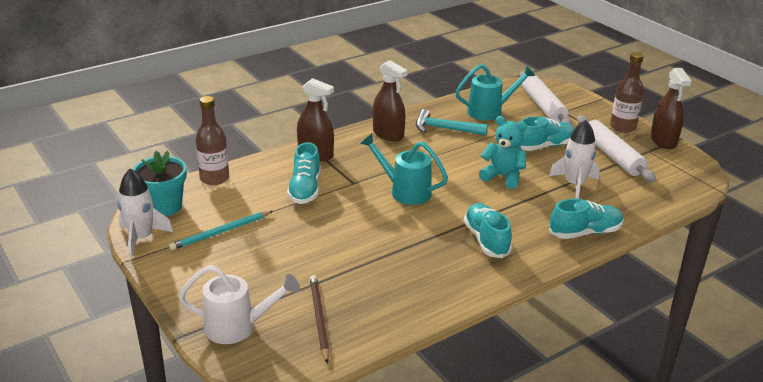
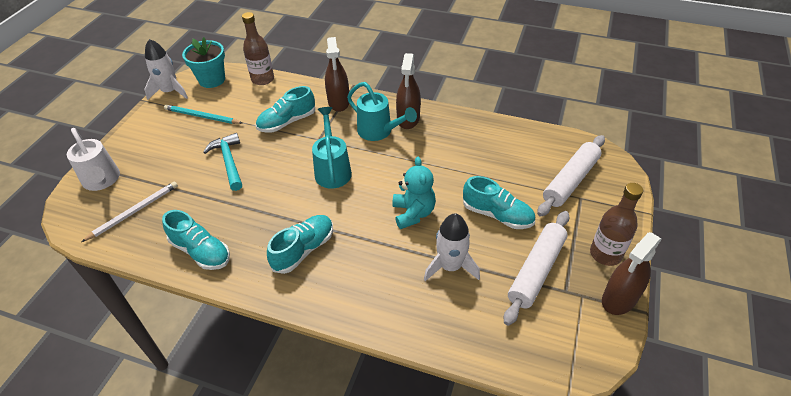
camera: 55 degrees right, 15 degrees up
(319, 318) = (134, 212): brown pencil -> white pencil
(445, 129) = (453, 143): turquoise hammer -> turquoise hammer (229, 162)
(490, 111) = (516, 153): turquoise watering can -> turquoise watering can (379, 131)
(585, 232) = (373, 310): turquoise shoe -> turquoise shoe (201, 251)

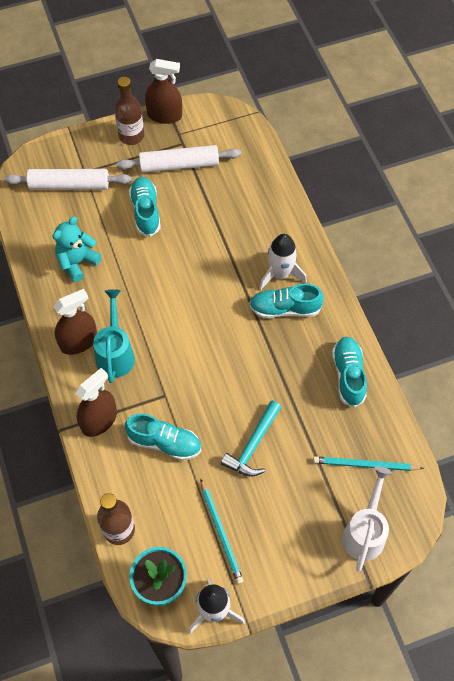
camera: 130 degrees left, 15 degrees up
(134, 212) = (365, 465): white pencil -> turquoise pencil
(332, 170) = (192, 353): turquoise watering can -> none
(413, 213) = (189, 264): turquoise teddy bear -> turquoise teddy bear (77, 262)
(450, 266) = (218, 212): white rocket -> white rocket (280, 274)

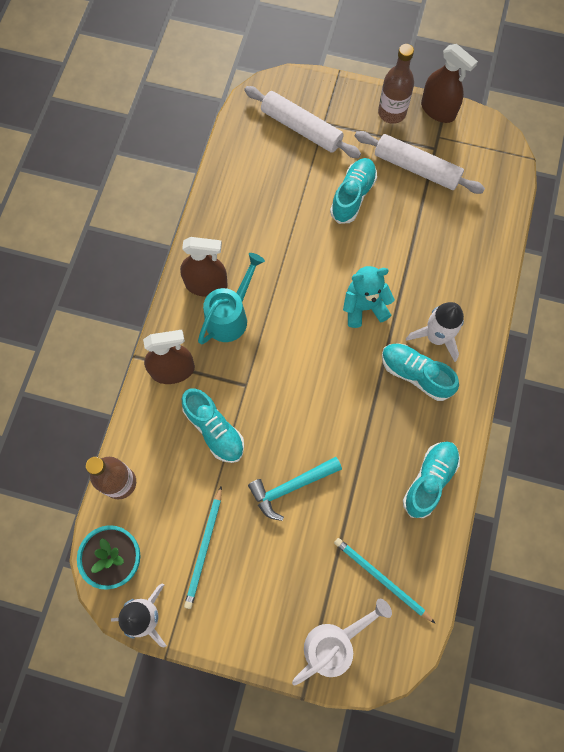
camera: 35 degrees right, 10 degrees up
(77, 262) = (257, 208): turquoise teddy bear -> turquoise teddy bear (364, 307)

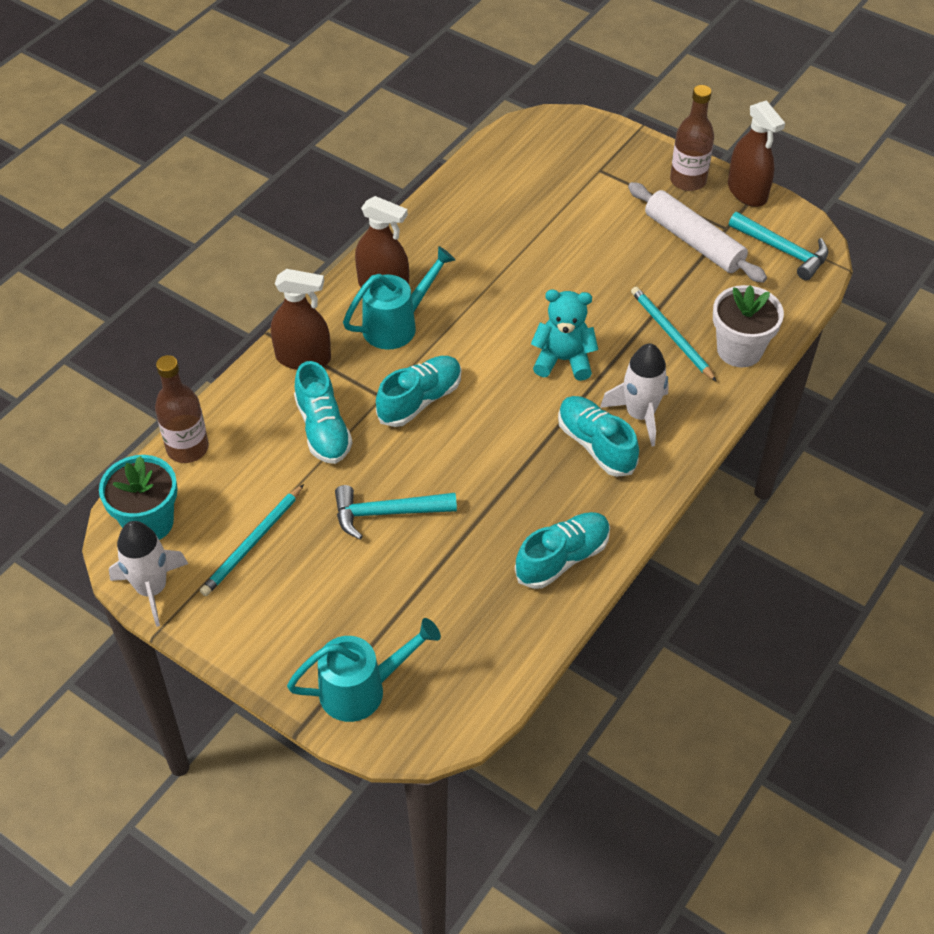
camera: 20 degrees right, 20 degrees down
(301, 128) = (570, 168): white rolling pin -> none
(334, 643) = (362, 689): white watering can -> turquoise watering can
(353, 196) = (601, 248): turquoise shoe -> turquoise shoe (420, 400)
(381, 579) = (453, 641): turquoise pencil -> turquoise pencil (671, 335)
(482, 156) = (783, 250): none -> turquoise hammer
(484, 256) = (739, 350): none -> white flower pot

